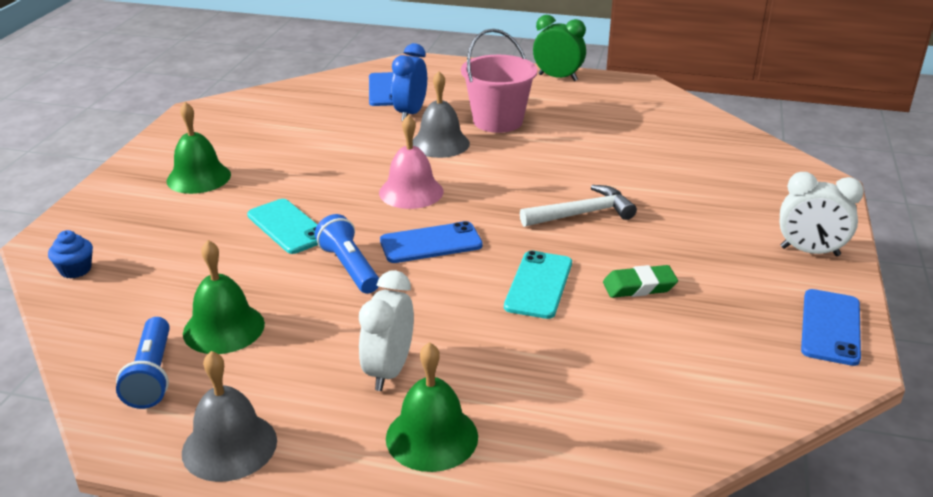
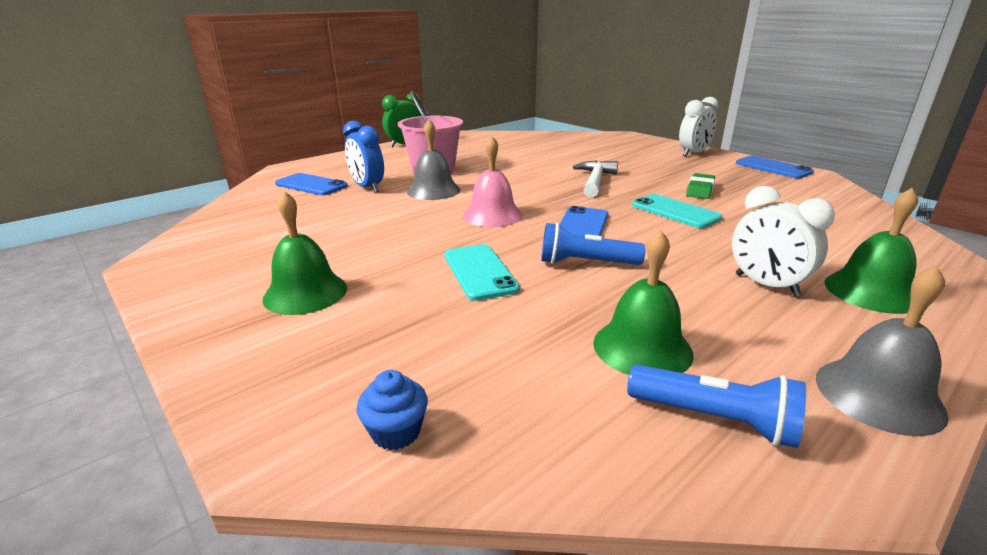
camera: 55 degrees left, 5 degrees down
(288, 226) = (479, 272): turquoise phone -> turquoise phone turned 75 degrees clockwise

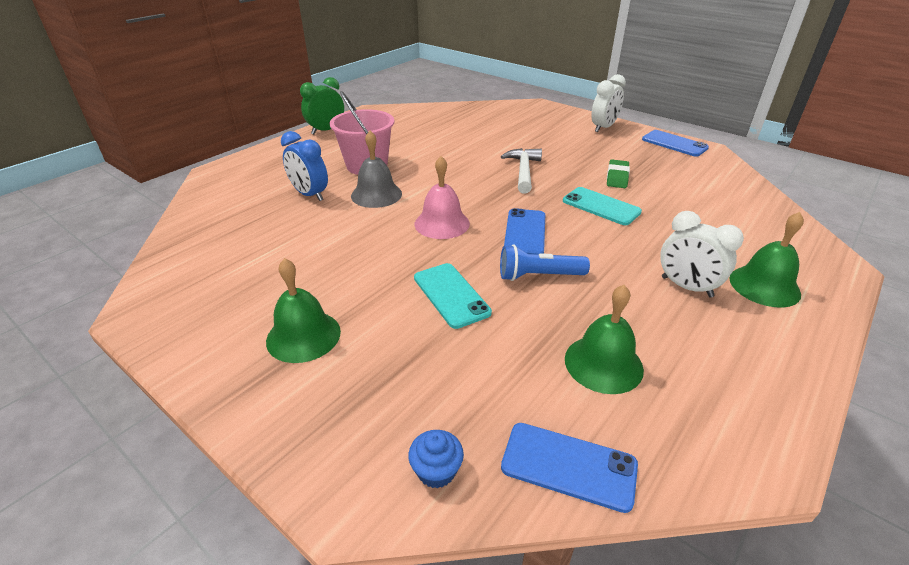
camera: 10 degrees left, 10 degrees up
(311, 185) = (251, 195): blue phone -> blue phone (568, 466)
(714, 419) = (667, 426): blue flashlight -> none
(878, 395) = (776, 388): grey bell -> none

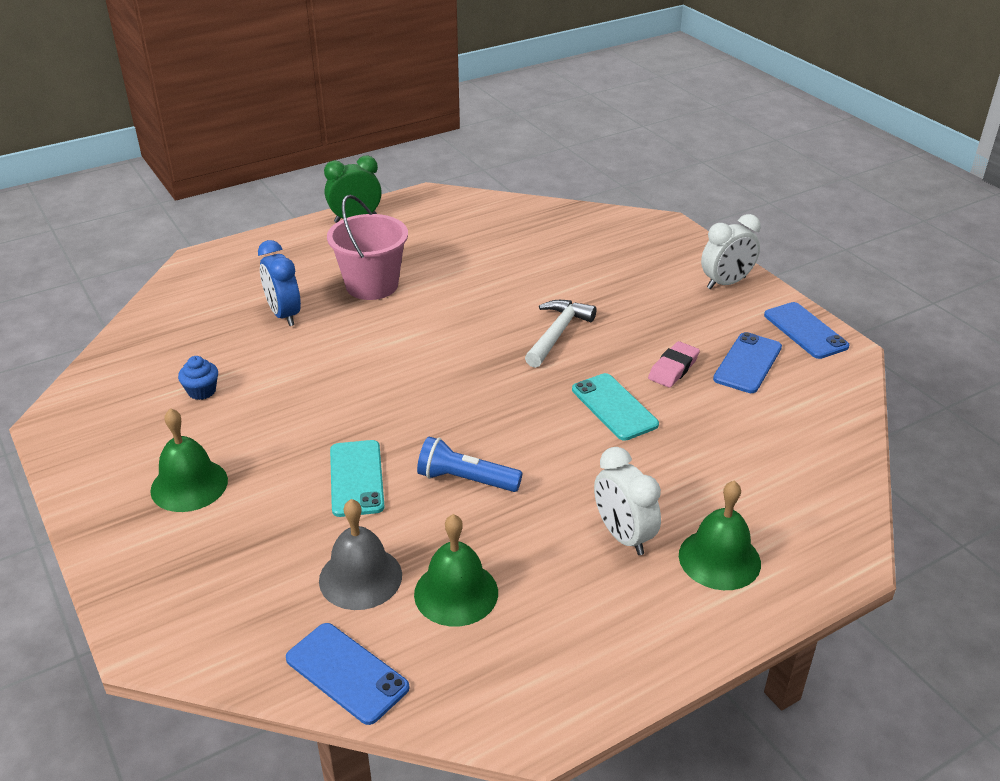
camera: 20 degrees right, 0 degrees up
(376, 194) = (357, 330): grey bell -> grey bell (360, 577)
(436, 471) = (231, 642): blue cupcake -> blue cupcake (202, 391)
(442, 223) = (406, 387): pink bell -> none
(525, 232) = (492, 421): blue phone -> blue phone (747, 363)
(617, 177) = (673, 368): green eraser -> pink eraser

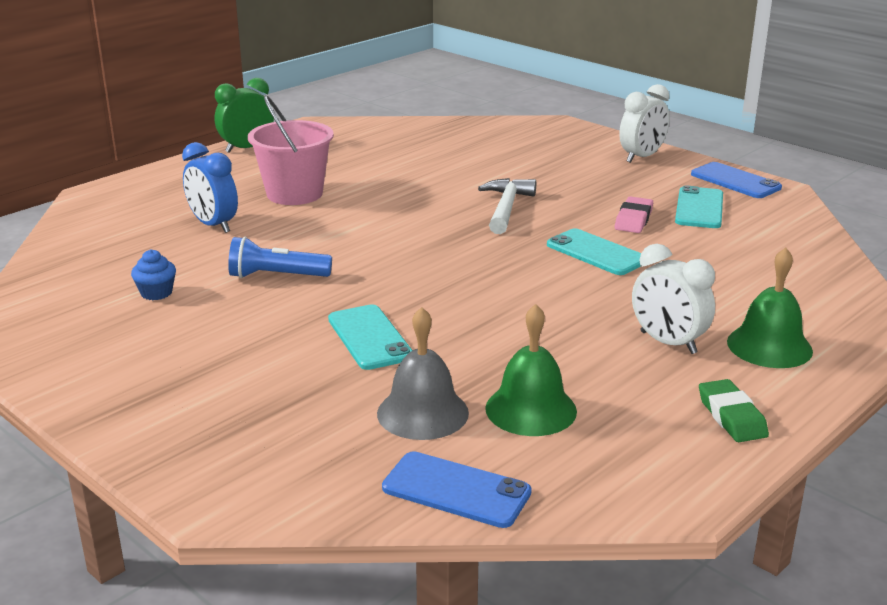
camera: 15 degrees left, 10 degrees down
(189, 485) = (186, 368): green bell -> none
(466, 480) = (485, 323): blue flashlight -> blue flashlight (277, 276)
(635, 640) = (731, 416): none -> green eraser
(747, 363) = (699, 208): blue phone -> turquoise phone

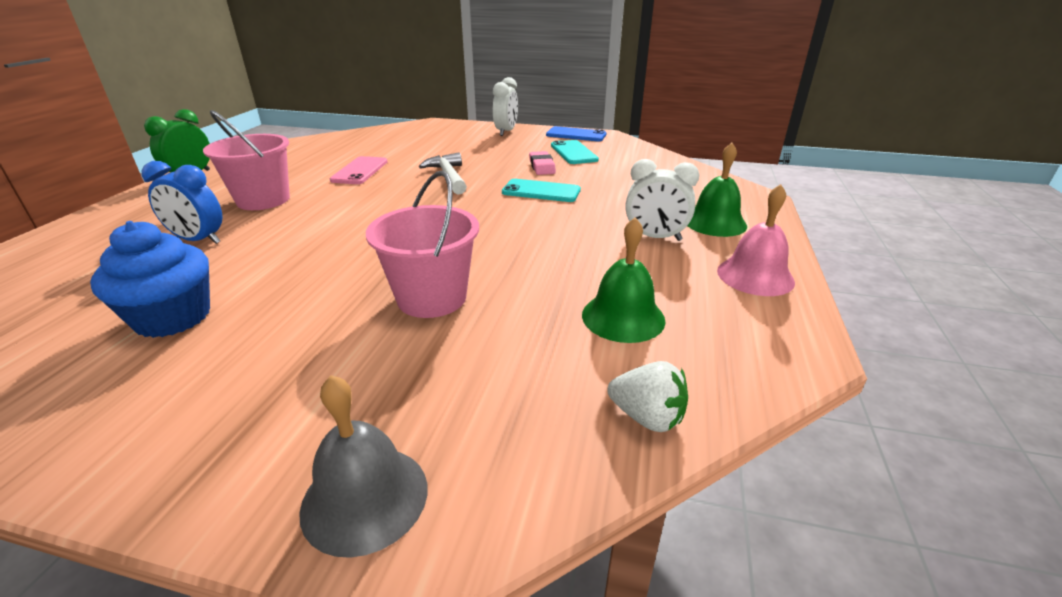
camera: 30 degrees left, 5 degrees up
(156, 293) = (173, 317): blue cupcake -> blue cupcake, size x2.01
(277, 276) = (297, 268): blue flashlight -> none
(370, 337) = (432, 298): turquoise phone -> pink bucket
(415, 179) = (360, 171): none -> pink phone
(422, 413) = (542, 351): grey bell -> grey bell (365, 498)
(456, 490) = (647, 417): blue phone -> white strawberry
(731, 416) = (755, 276): green eraser -> pink bell

